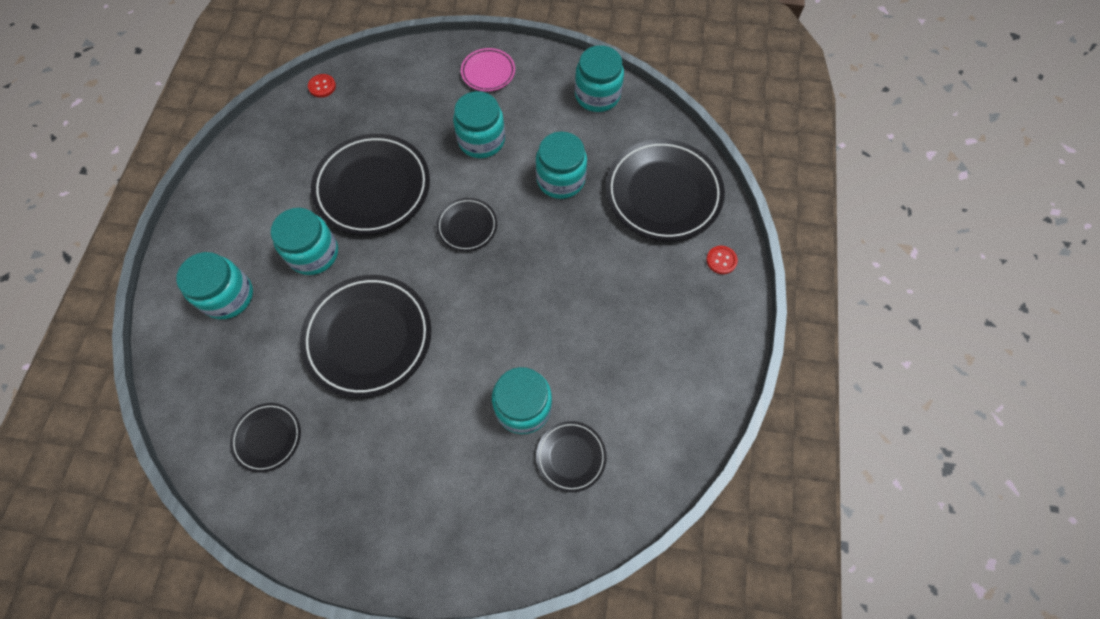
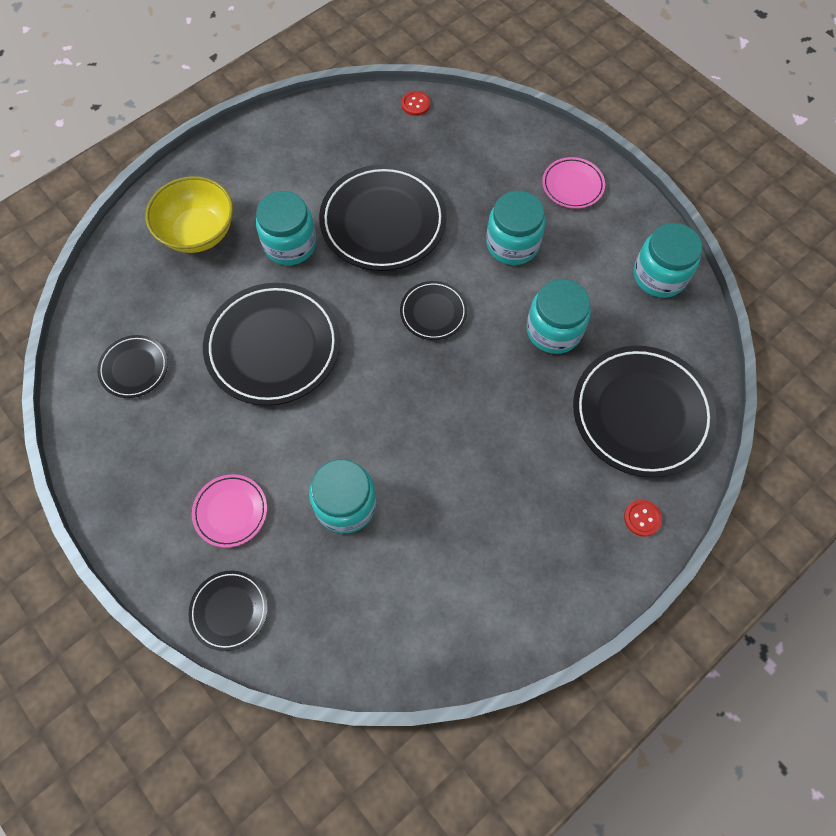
camera: 40 degrees right, 0 degrees up
(228, 296) = (198, 232): turquoise jar -> yellow bowl
(443, 481) = (230, 511): none -> pink plate
(571, 456) = (348, 579): black plate -> black plate (229, 610)

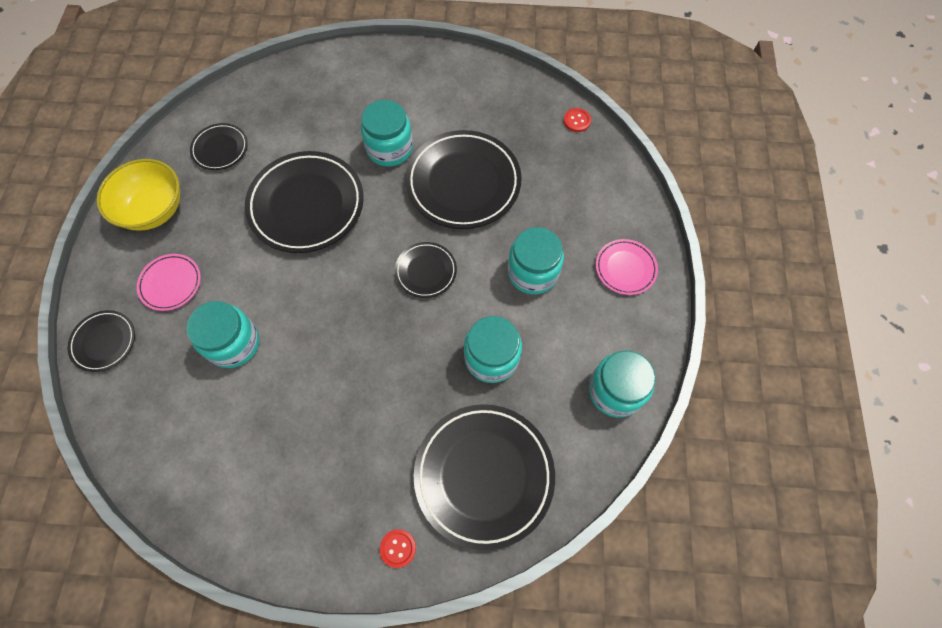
camera: 45 degrees right, 0 degrees up
(198, 232) = (346, 96): yellow bowl -> yellow bowl (154, 209)

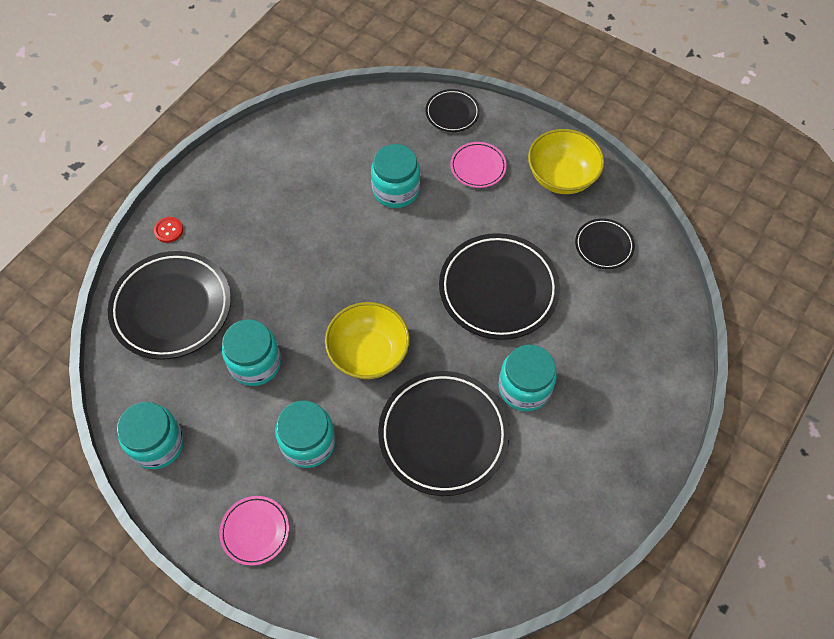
camera: 120 degrees right, 5 degrees down
(426, 271) = (368, 353): black plate -> yellow bowl
(577, 121) = (455, 601): red button -> none

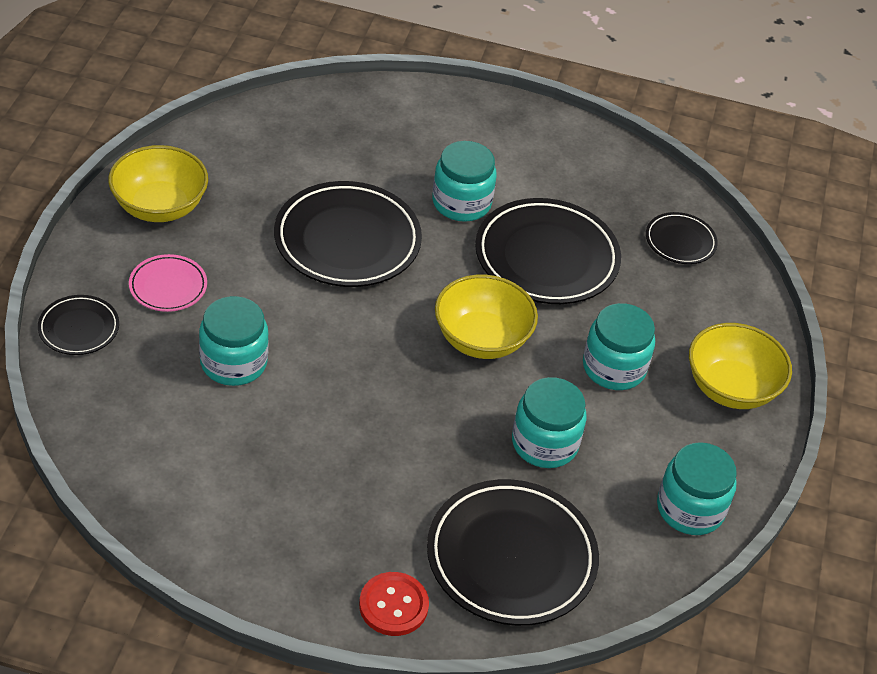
camera: 115 degrees left, 15 degrees down
(168, 230) = (393, 605): red button -> red button, size x1.58
(255, 531) = (731, 388): pink plate -> yellow bowl
(604, 246) = (251, 160): black plate -> black plate (680, 242)

